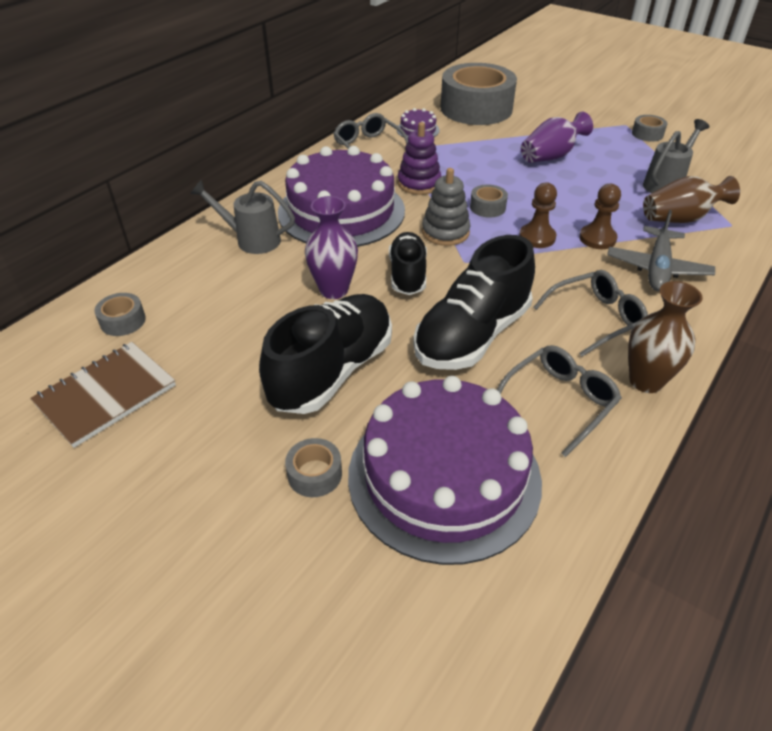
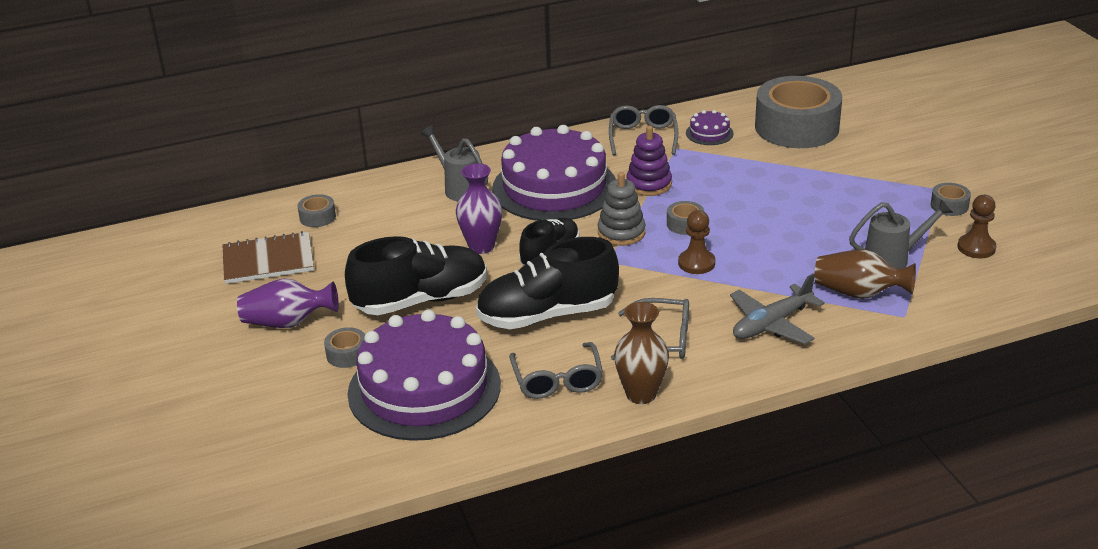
camera: 35 degrees right, 10 degrees down
(551, 156) = (810, 197): purple vase -> purple vase (287, 322)
(559, 401) = (557, 380): grey glasses -> grey glasses turned 90 degrees clockwise
(597, 238) = (751, 282): brown pawn -> brown pawn (976, 248)

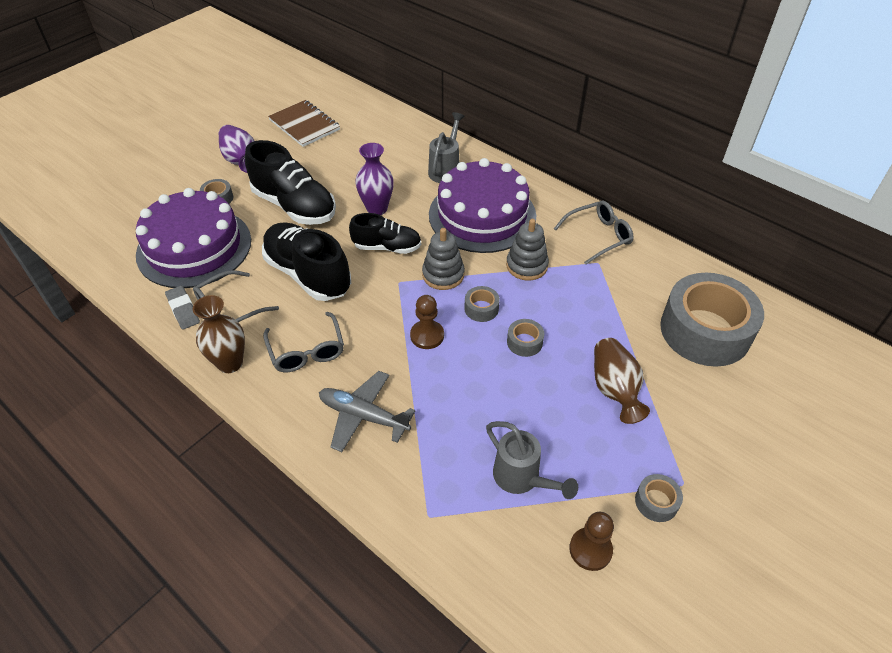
camera: 60 degrees right, 15 degrees up
(317, 217) = (366, 123): grey tape -> grey tape (524, 342)
(529, 415) = (183, 310): none -> grey eraser
(649, 184) = (526, 266): purple stacking toy -> grey stacking toy
(709, 133) = (640, 274): purple cake -> none
(858, 293) = (446, 467): brown vase -> brown vase (614, 389)

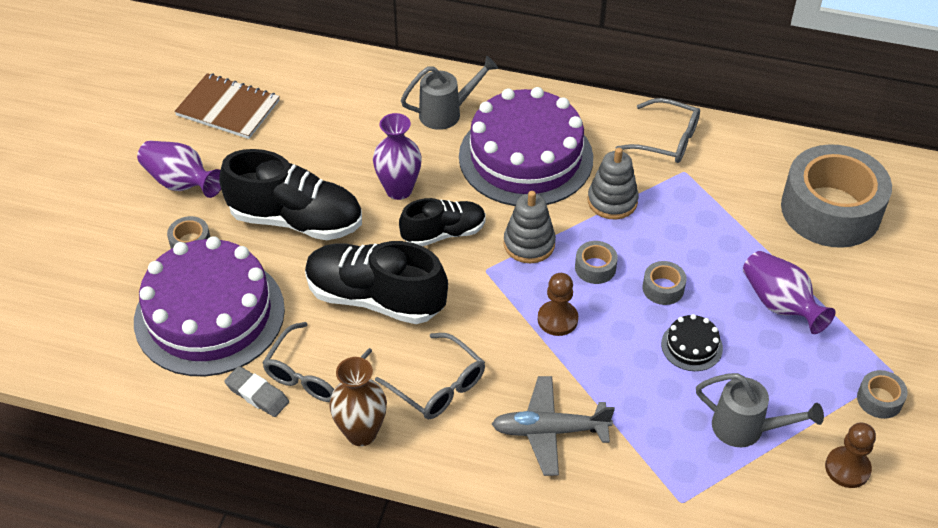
camera: 25 degrees left, 0 degrees up
(446, 169) = (446, 113): grey watering can -> grey watering can turned 75 degrees clockwise
(519, 394) = (691, 346): none -> black cake
(598, 236) = (667, 140): grey glasses -> grey glasses turned 75 degrees clockwise
(614, 389) = (780, 304): brown vase -> purple vase

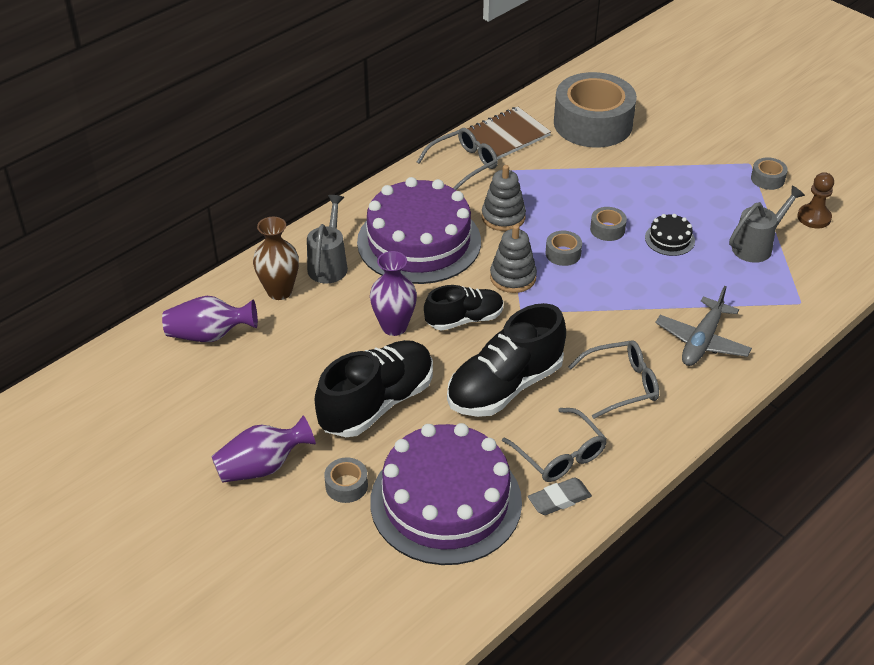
camera: 60 degrees left, 5 degrees down
(228, 108) = (192, 399): brown notebook -> brown notebook (505, 136)
(361, 433) = (640, 447): brown vase -> brown vase (279, 291)
(444, 233) = (464, 319): black shoe -> black shoe turned 60 degrees clockwise
(557, 319) = (599, 294): brown pawn -> none
(780, 304) = (660, 183): purple vase -> purple vase (209, 335)

